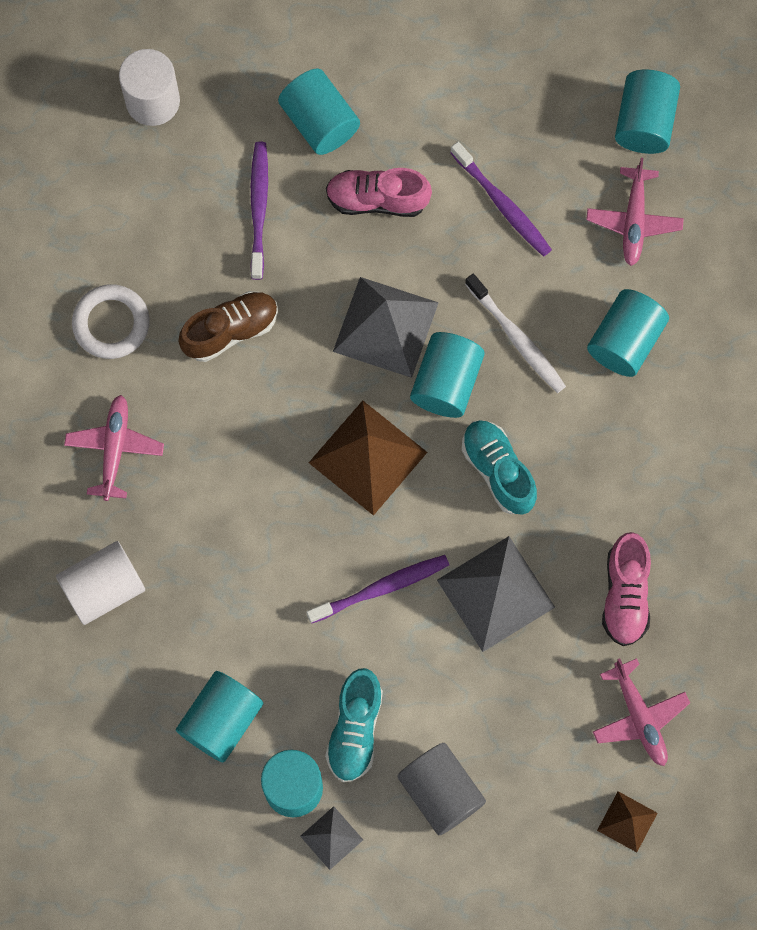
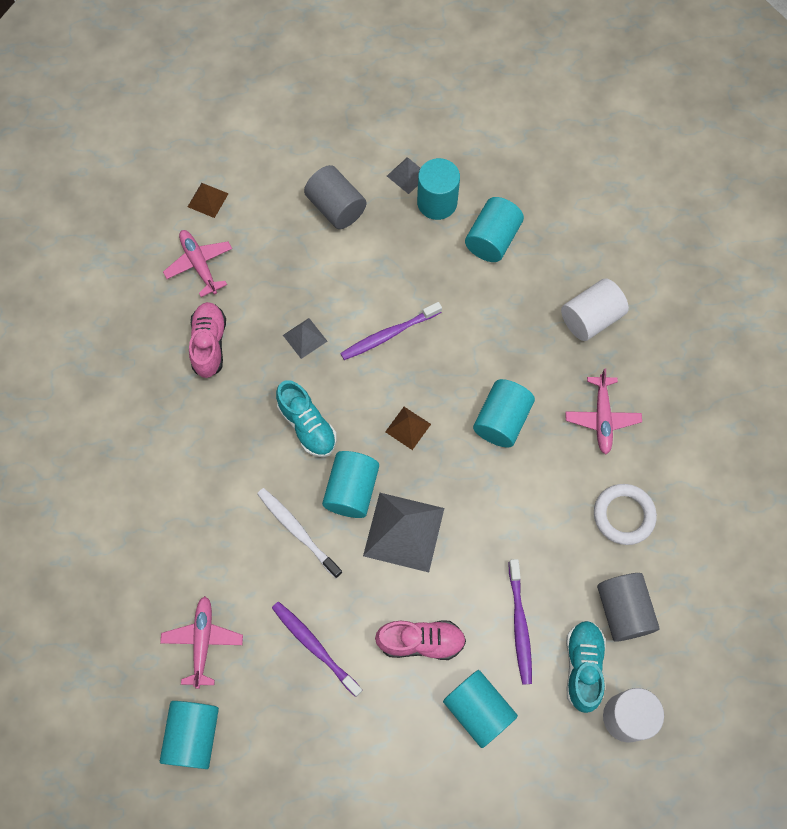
camera: 175 degrees right, 5 degrees down
(134, 214) = (623, 610): none -> grey cylinder
(231, 331) = (527, 518): brown shoe -> none
(355, 730) = (398, 241): turquoise shoe -> turquoise shoe (582, 666)
(368, 457) = (408, 428): brown pyramid -> brown pyramid, size x0.51
(495, 593) = (305, 338): grey pyramid -> grey pyramid, size x0.51
(625, 341) = (210, 536): turquoise cylinder -> turquoise cylinder (501, 420)

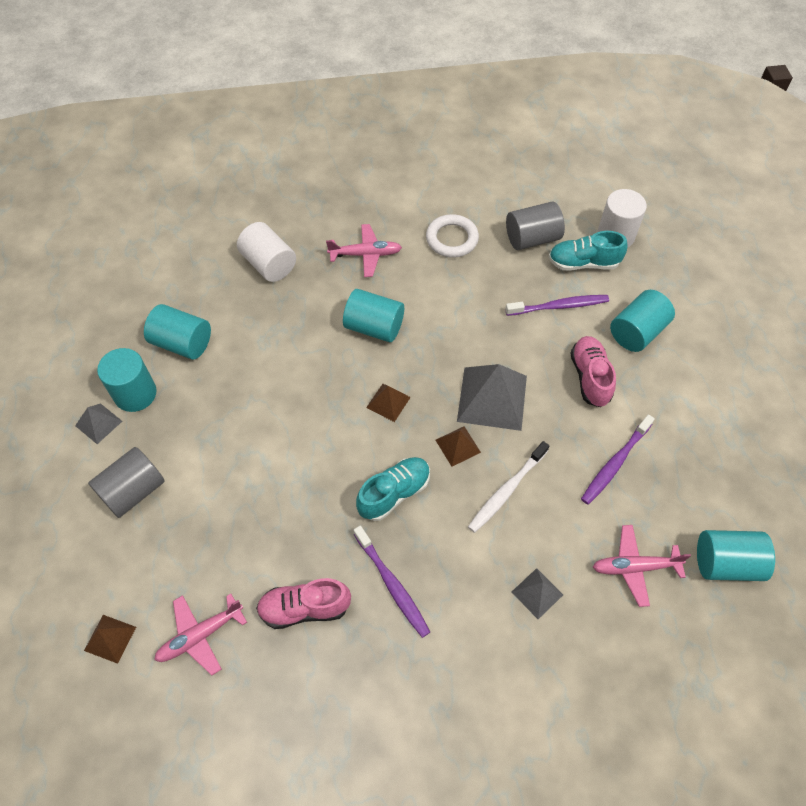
camera: 95 degrees left, 10 degrees down
(305, 338) = (294, 506): grey pyramid -> grey pyramid (537, 593)
(351, 490) = (458, 446): turquoise cylinder -> brown pyramid
(388, 335) = (289, 427): purple toothbrush -> purple toothbrush (392, 585)

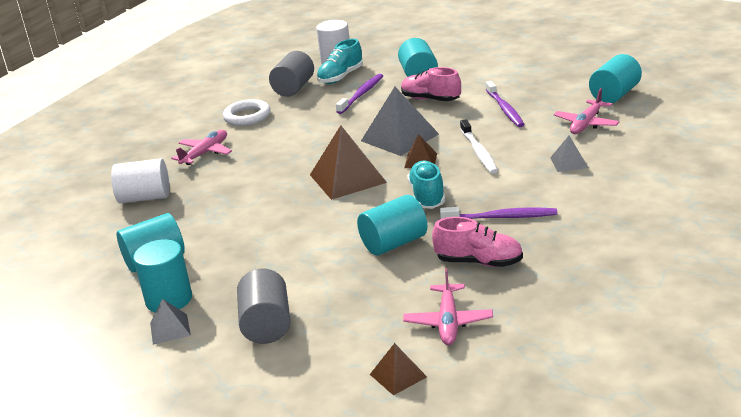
camera: 50 degrees left, 30 degrees down
(304, 608) = (479, 262): pink shoe -> pink shoe turned 105 degrees counterclockwise
(374, 327) = (274, 167): turquoise cylinder -> turquoise cylinder (394, 243)
(388, 402) = (348, 178): brown pyramid -> brown pyramid, size x1.96

